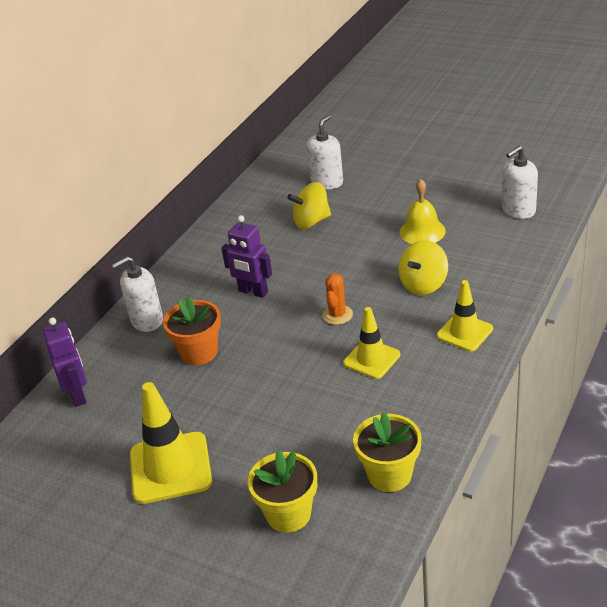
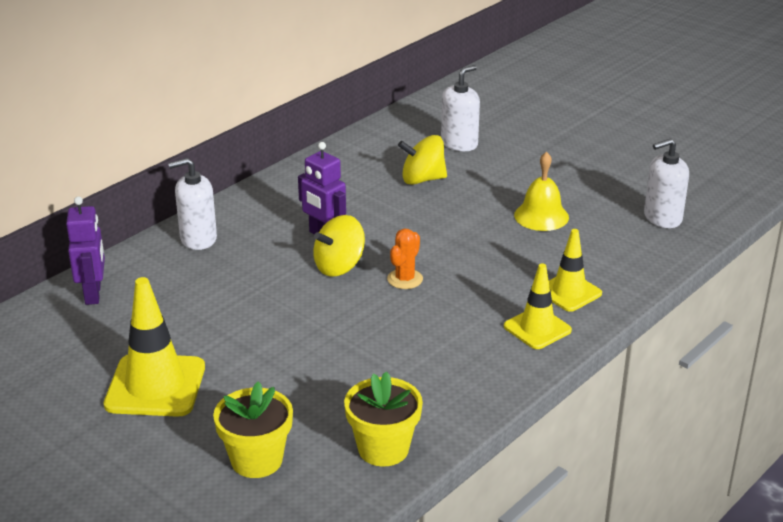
camera: 10 degrees right, 5 degrees down
(199, 352) = (238, 282): orange flower pot -> none
(371, 359) = (420, 331): yellow traffic cone -> yellow traffic cone (569, 292)
(423, 284) = (515, 270): yellow spinning top -> yellow spinning top (339, 266)

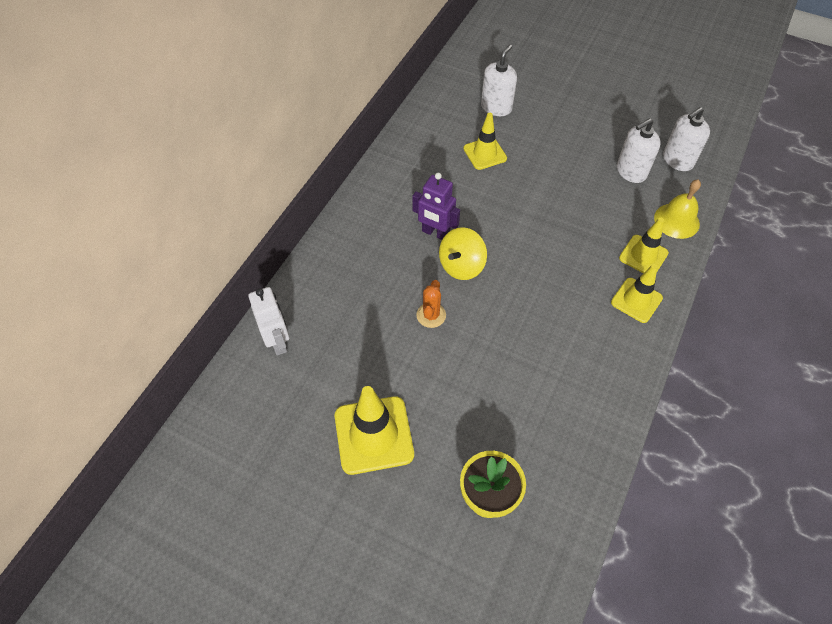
camera: 15 degrees left, 25 degrees up
(93, 294) = (278, 341): purple robot -> white robot
(198, 239) = (336, 258): white soap dispenser -> white soap dispenser (631, 171)
(383, 449) = (577, 459): yellow flower pot -> none
(405, 279) = (517, 268): orange cactus -> orange cactus (431, 315)
(422, 179) = (485, 153): yellow spinning top -> yellow traffic cone
(541, 216) = (590, 176): yellow bell -> yellow bell (676, 220)

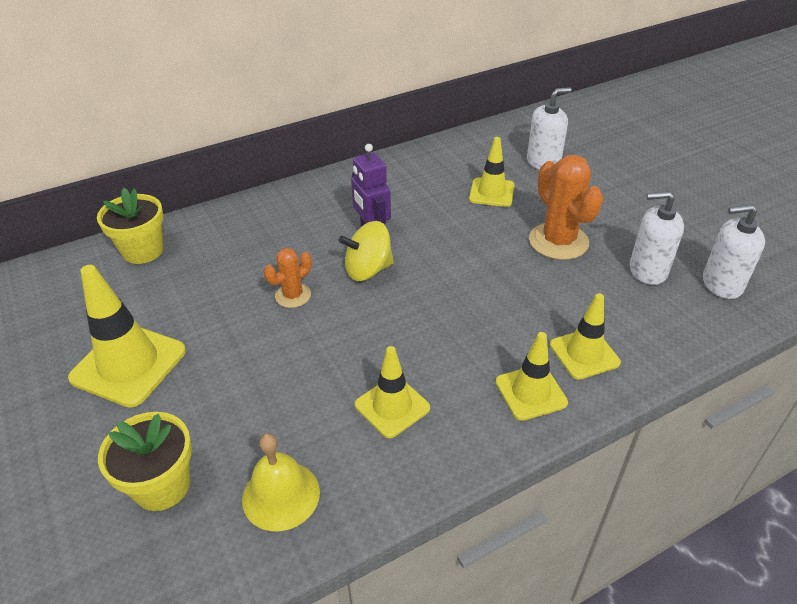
camera: 35 degrees right, 15 degrees down
(278, 341) = (143, 251): white robot -> yellow flower pot
(562, 175) = (558, 241): none -> orange cactus
(570, 358) = (392, 406): none -> yellow traffic cone
(676, 220) = (663, 340): yellow bell -> yellow bell (281, 495)

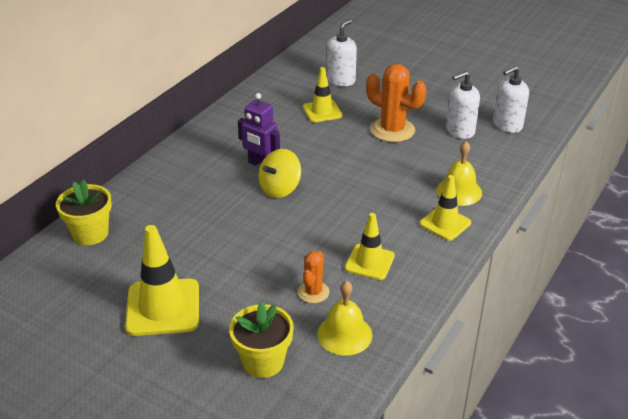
camera: 30 degrees left, 5 degrees down
(293, 295) = (241, 223): orange cactus -> orange cactus (313, 292)
(584, 354) = (459, 191): yellow traffic cone -> yellow bell

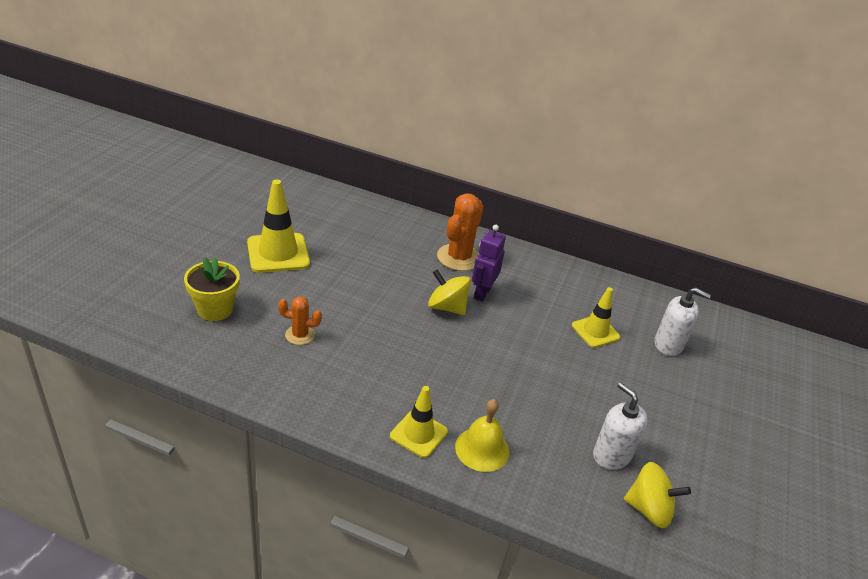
camera: 75 degrees right, 0 degrees up
(90, 233) = (362, 210): yellow flower pot -> none
(344, 334) = (245, 356): yellow bell -> none
(369, 262) = (346, 372): yellow traffic cone -> none
(392, 130) = (584, 390): orange cactus -> orange cactus (459, 257)
(507, 125) = (649, 509): white soap dispenser -> yellow spinning top

